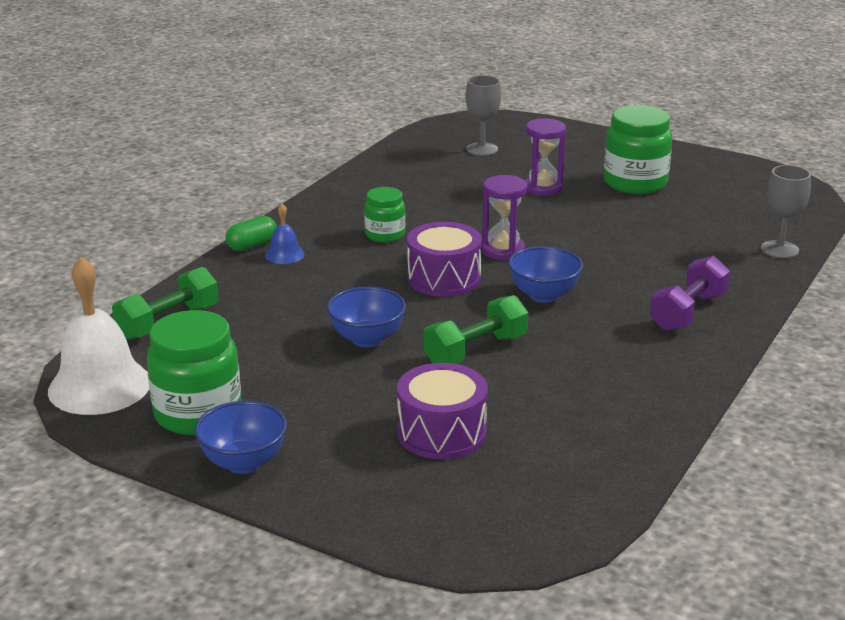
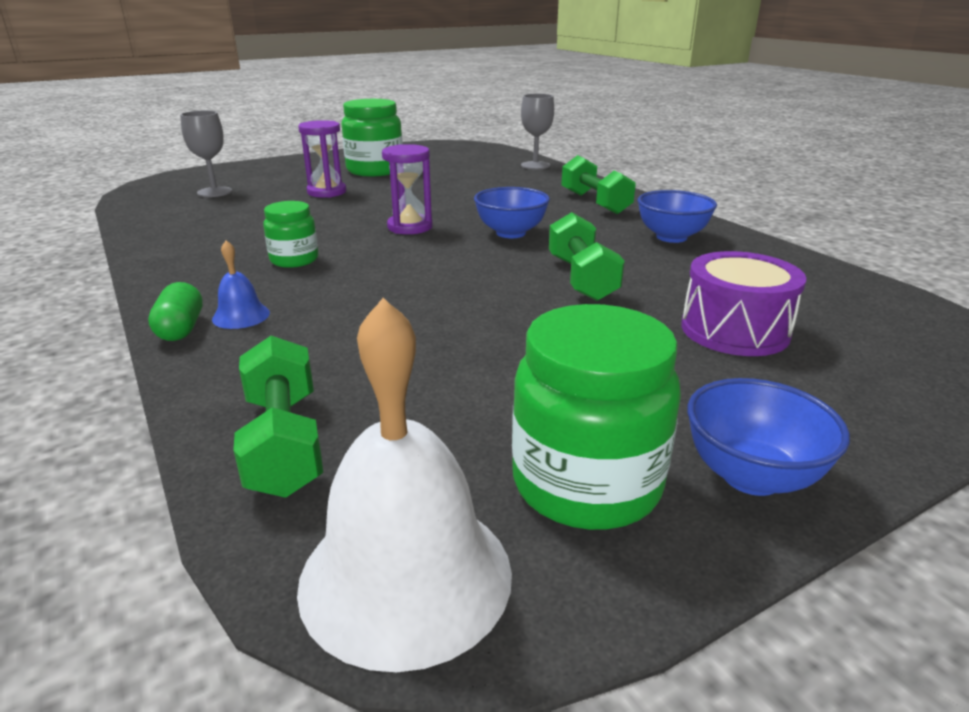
camera: 60 degrees left, 0 degrees up
(367, 339) = (502, 319): blue bowl -> blue bowl (671, 237)
(444, 278) = (425, 258): purple drum -> none
(688, 312) = (595, 203): purple dumbbell -> green dumbbell

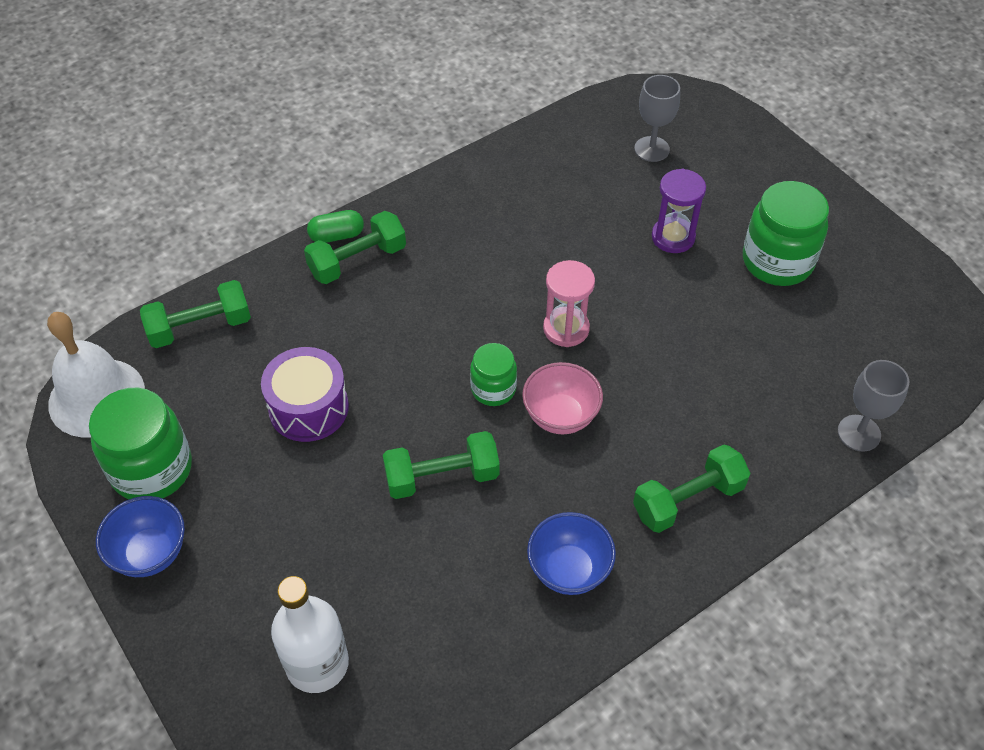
camera: 85 degrees right, 25 degrees up
(241, 316) = (357, 261): blue bell -> green dumbbell
(294, 260) = (468, 262): green jar -> green jar (493, 389)
(410, 227) = (566, 329): purple hourglass -> pink hourglass
(511, 233) = (560, 416): blue bowl -> pink bowl
(734, 330) = (337, 585): purple drum -> purple drum (308, 408)
(839, 342) = (317, 663): none -> white bottle

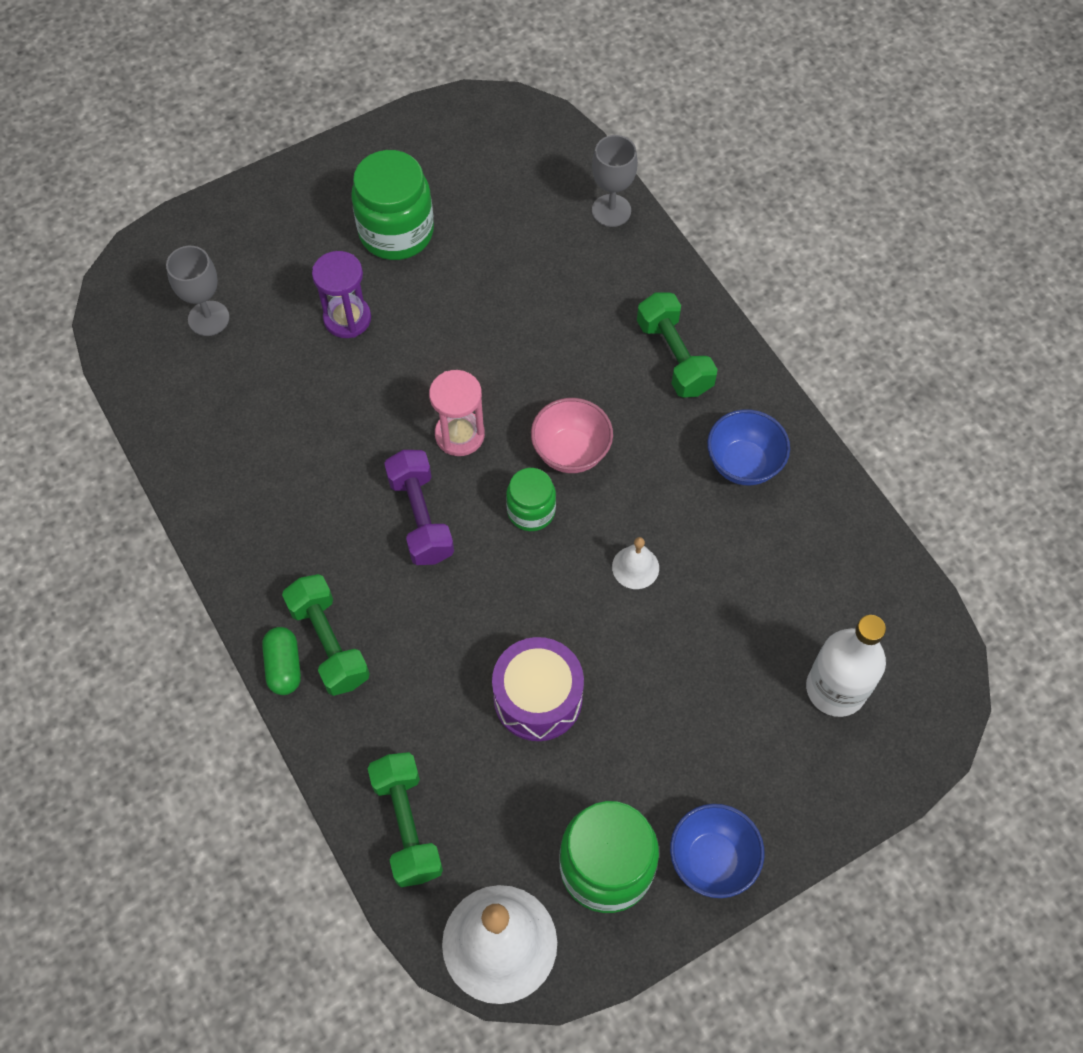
camera: 85 degrees left, 10 degrees up
(442, 477) = (635, 567): green dumbbell -> white bell
(478, 309) = (420, 517): none -> purple dumbbell

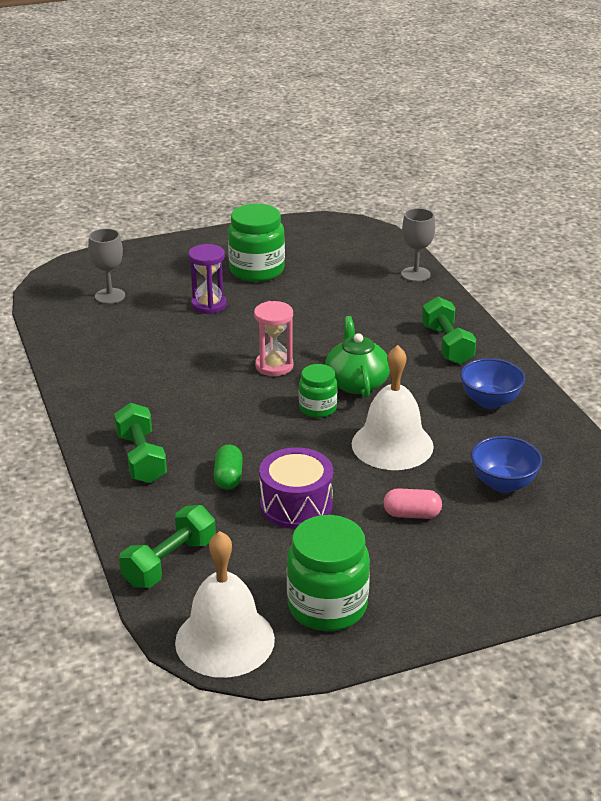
camera: 10 degrees right, 30 degrees down
(284, 666) = (102, 466): green capsule -> green capsule (228, 477)
(407, 825) = (169, 562): green dumbbell -> green dumbbell turned 45 degrees clockwise
(420, 517) = (232, 403): purple dumbbell -> none
(571, 452) = (356, 382): pink bowl -> green teapot
(635, 567) = (392, 445): white bell -> white bell, size x2.17
(678, 692) = (411, 514): none -> pink capsule
(712, 859) = (418, 613): blue bowl -> blue bowl (503, 484)
(836, 688) = (543, 527): white bottle -> none

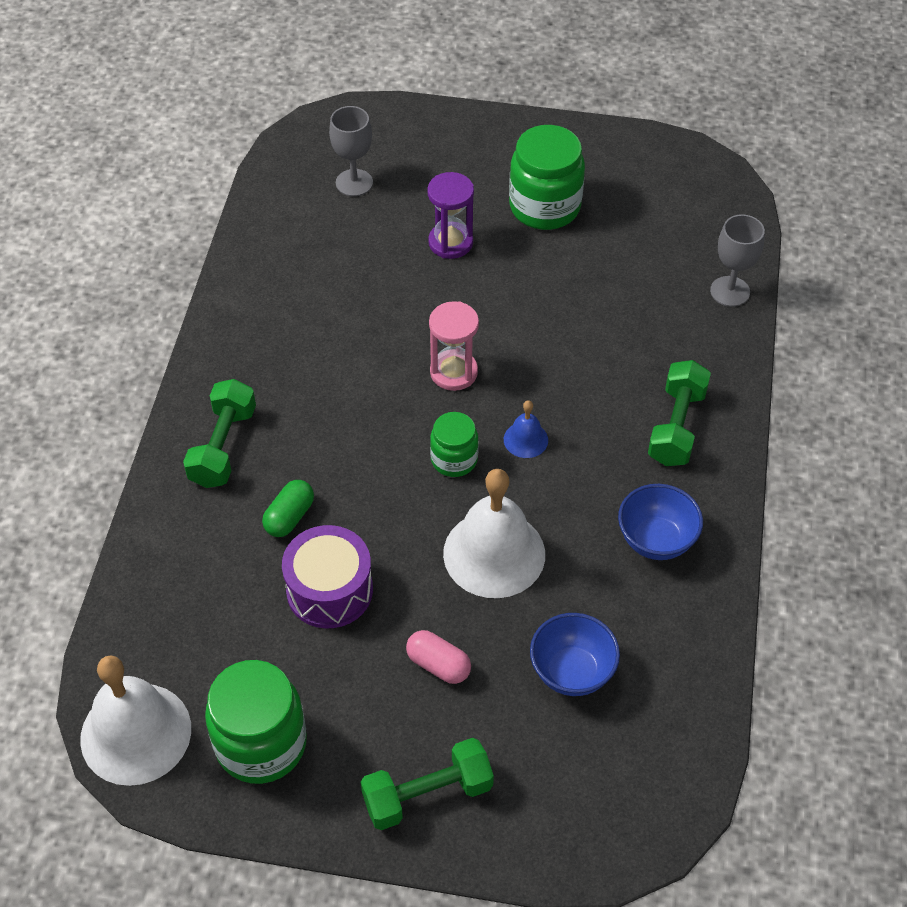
camera: 30 degrees right, 20 degrees up
(169, 562) = (154, 605): green dumbbell -> green dumbbell (427, 794)
(356, 382) = (525, 439): green teapot -> blue bell

